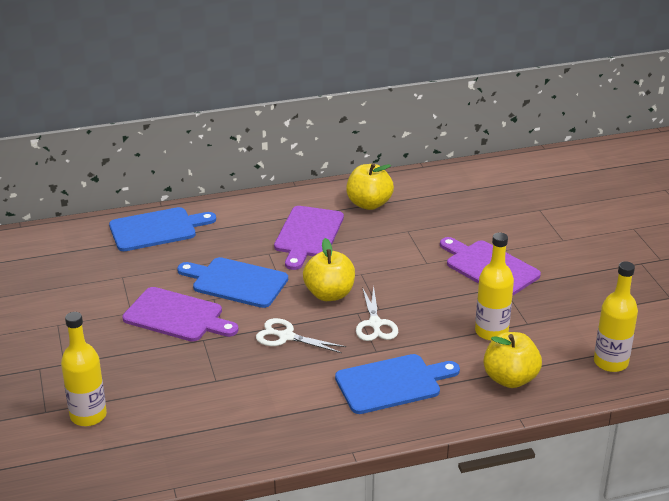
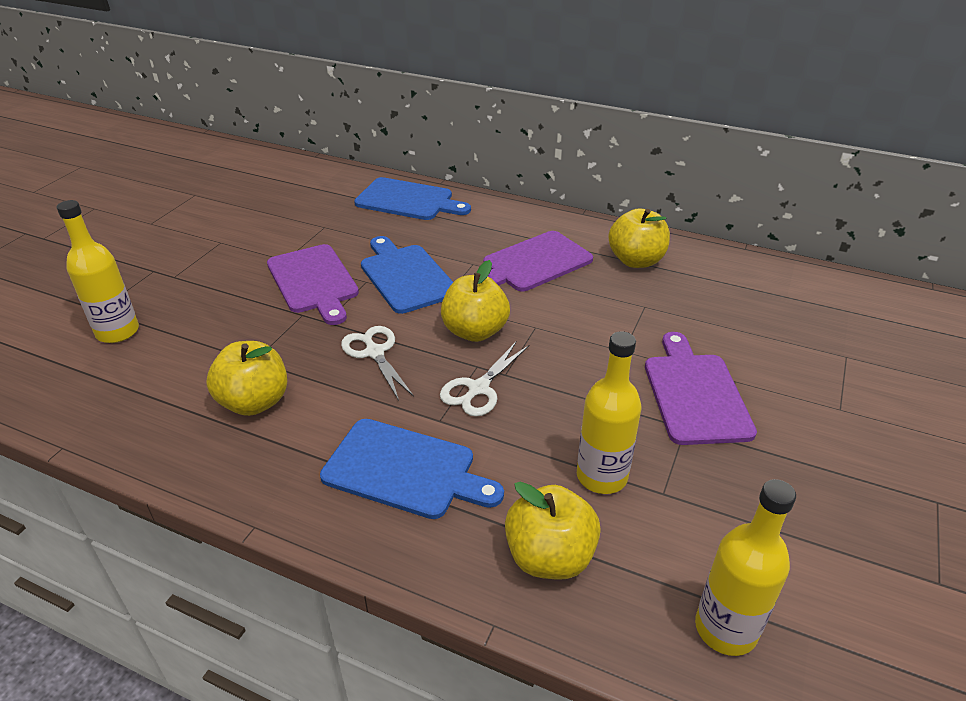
camera: 40 degrees right, 5 degrees up
(255, 400) = (254, 402): none -> yellow apple

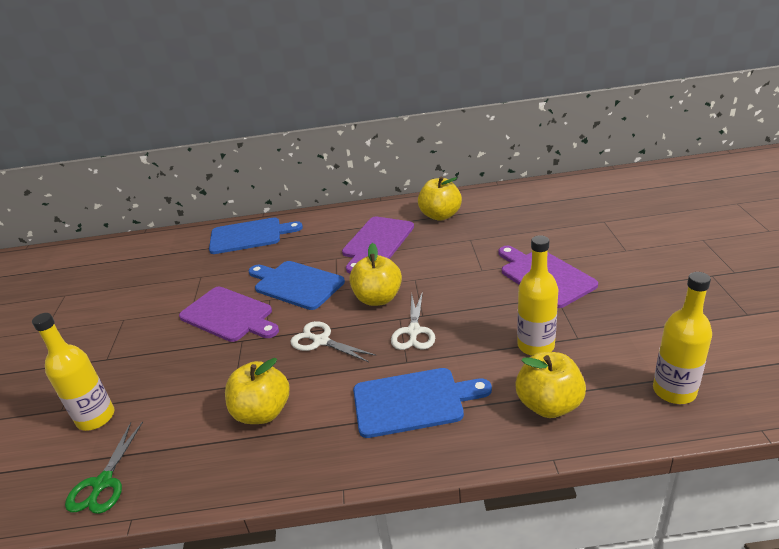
camera: 25 degrees left, 5 degrees down
(70, 399) = (103, 483): none -> green scissors

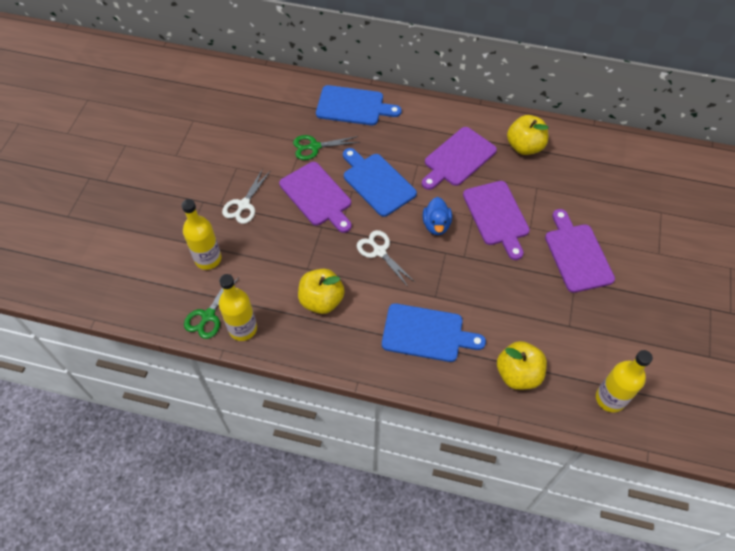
camera: 15 degrees right, 25 degrees up
(214, 277) = (314, 147): none -> green scissors
(378, 298) = (436, 225): yellow apple -> blue duck
(413, 331) = (451, 270): white scissors -> white scissors (243, 205)
(441, 272) = (497, 216): none -> purple cutting board
(535, 345) = (535, 320): yellow bottle -> yellow bottle (243, 329)

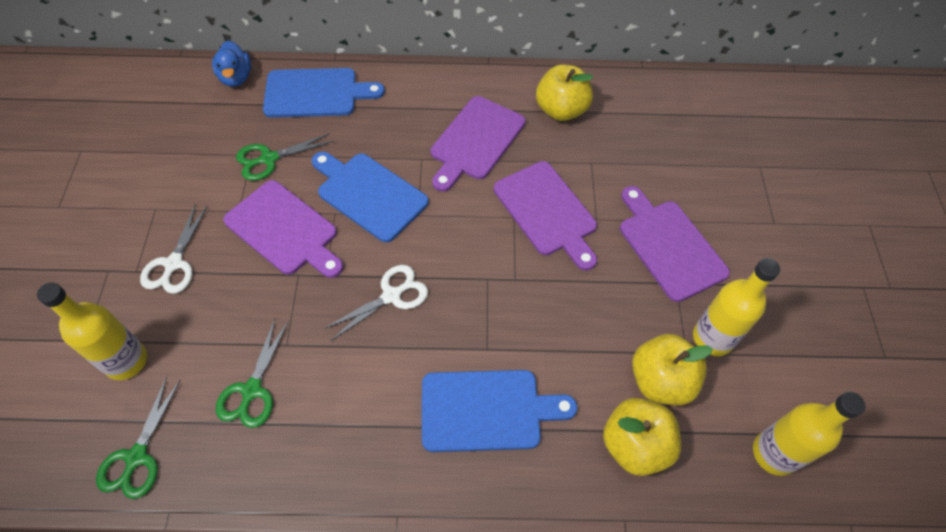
camera: 15 degrees left, 0 degrees up
(243, 329) = (197, 466): yellow bottle -> yellow bottle (712, 338)
(281, 292) = (252, 390): none -> green scissors
(321, 300) = (317, 391): yellow apple -> yellow apple (660, 381)
(379, 251) = (391, 296): white scissors -> white scissors turned 105 degrees clockwise
(436, 225) = (466, 240): blue duck -> blue duck (236, 77)

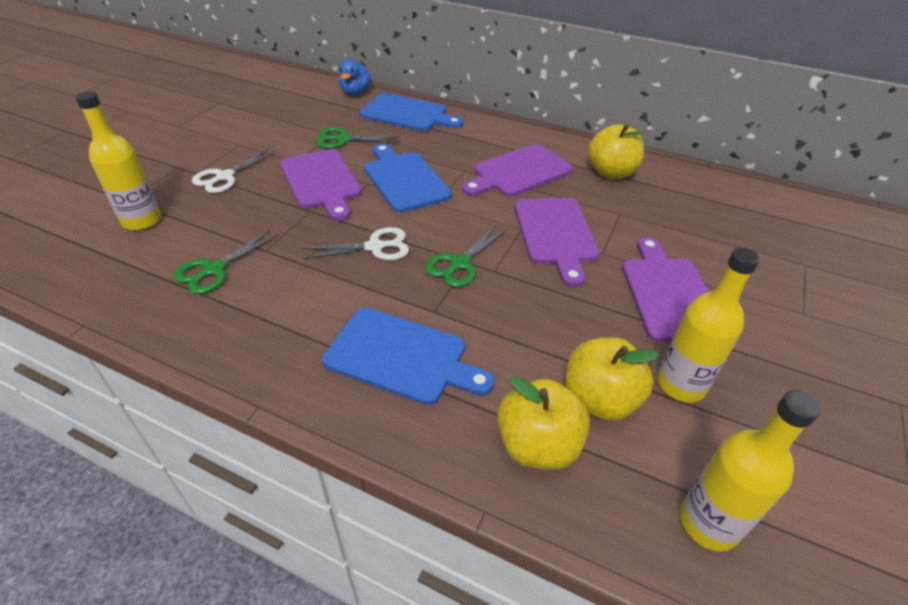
camera: 25 degrees right, 15 degrees down
(136, 457) = (94, 281): green scissors -> green scissors (459, 264)

